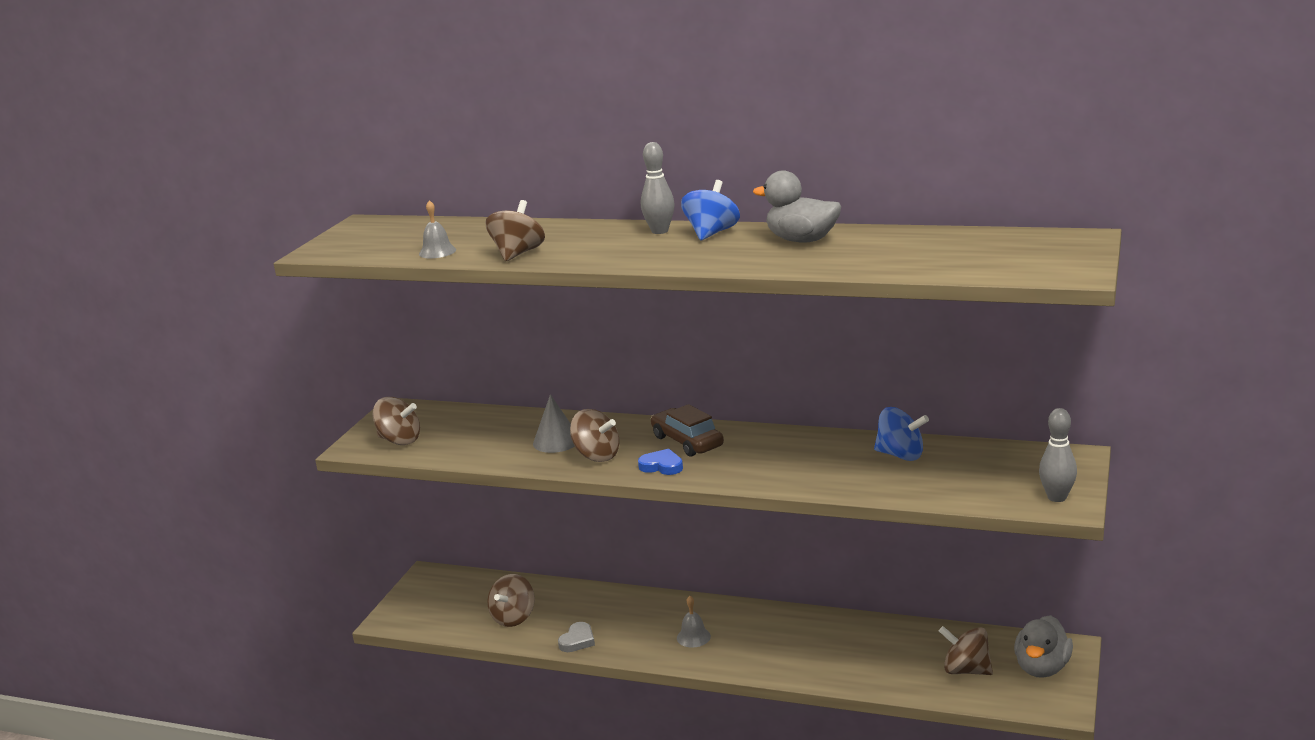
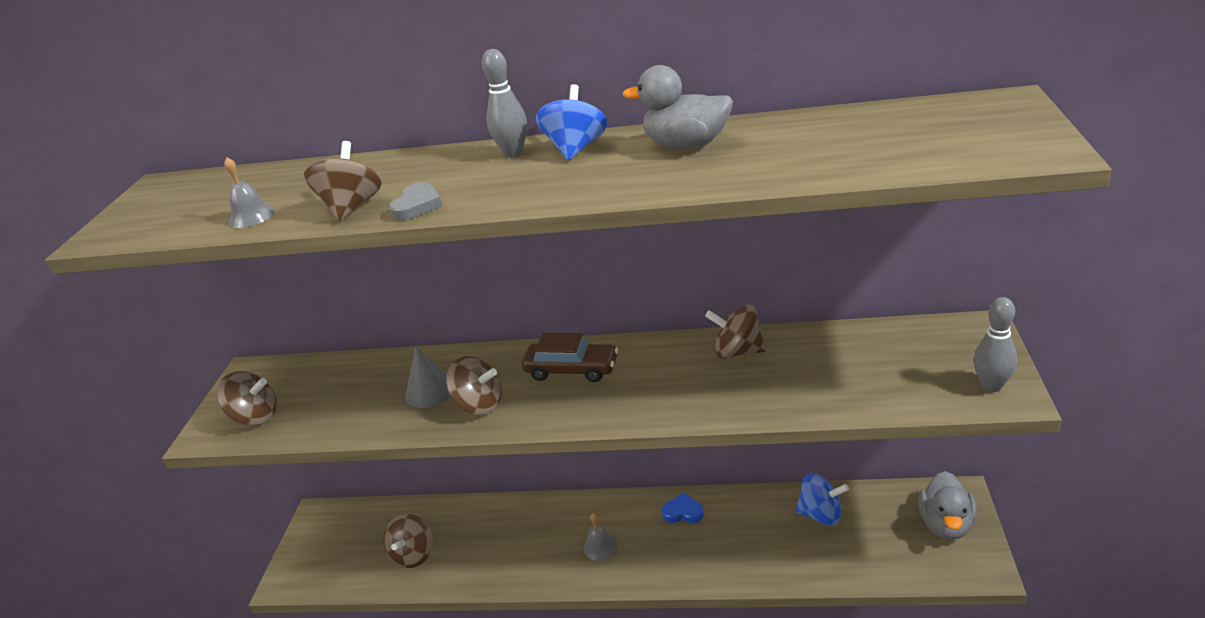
camera: 10 degrees left, 10 degrees up
(577, 640) = (485, 572): grey heart -> grey heart (417, 206)
(662, 466) = (554, 408): blue heart -> blue heart (683, 512)
(687, 441) = (572, 369): brown car -> brown car turned 150 degrees clockwise
(900, 455) = (802, 353): blue spinning top -> blue spinning top (821, 514)
(966, 670) = (876, 540): brown spinning top -> brown spinning top (738, 352)

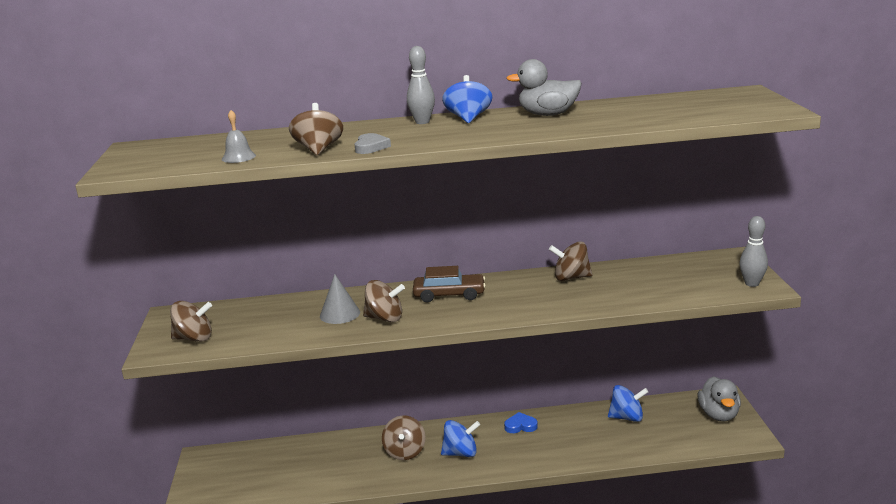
camera: 15 degrees left, 10 degrees down
(414, 554) = (302, 473): brown spinning top -> brown spinning top (405, 452)
(600, 547) = (461, 453): grey bell -> blue spinning top

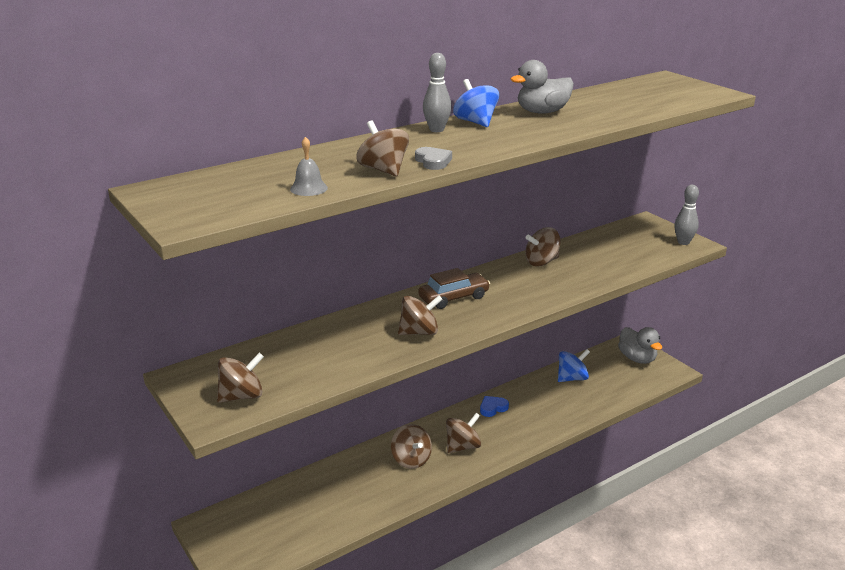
camera: 30 degrees left, 5 degrees up
(340, 314) = (369, 337): grey cone -> none
(461, 453) = (462, 446): blue spinning top -> brown spinning top

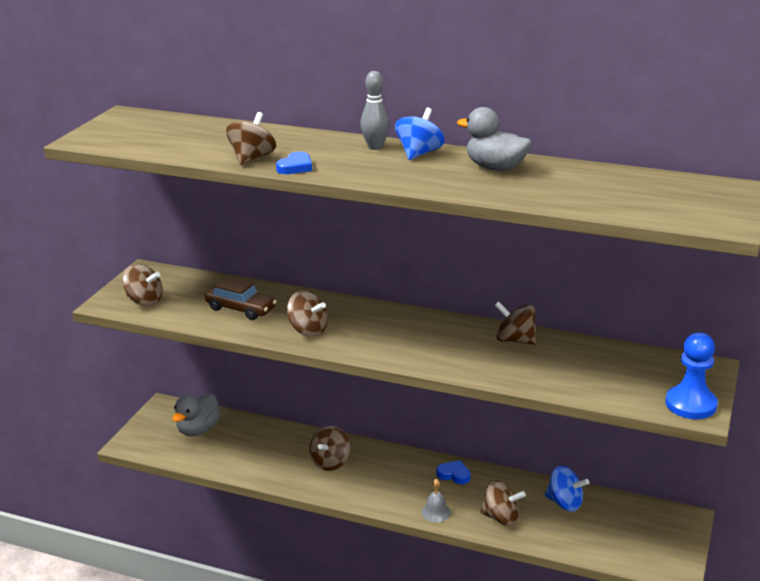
camera: 55 degrees right, 0 degrees up
(308, 188) = (184, 150): grey bell -> grey bell (436, 512)
(433, 161) = (295, 167): grey heart -> blue heart
(454, 298) = (385, 323): brown car -> brown car (241, 309)
(462, 446) = (378, 481): brown spinning top -> brown spinning top (501, 518)
(637, 358) = (663, 534): grey duck -> grey duck (198, 430)
(683, 242) = (690, 404): grey bowling pin -> blue pawn

